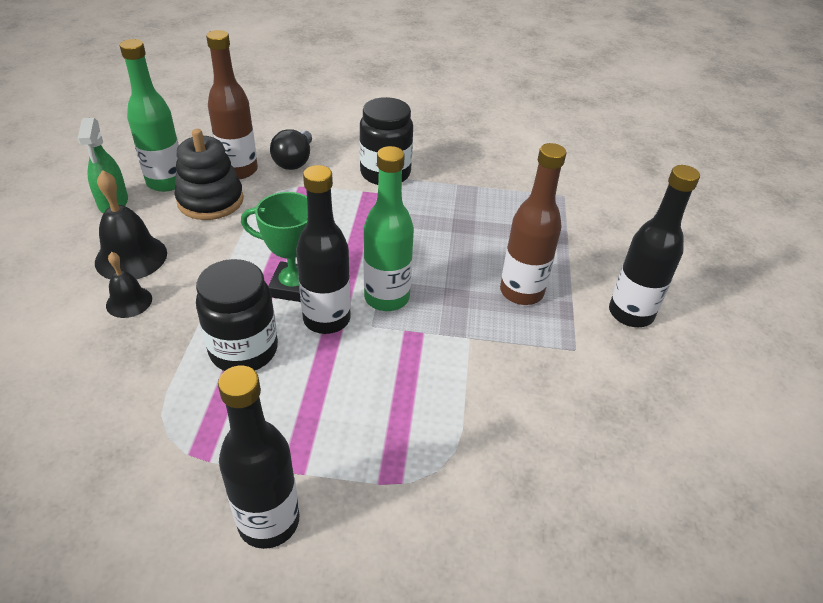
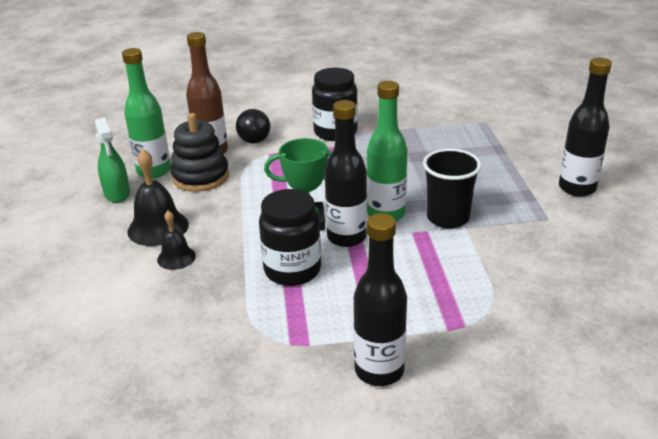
camera: 10 degrees left, 10 degrees down
(455, 320) = (447, 218): none -> black cup
(521, 292) = (488, 190): brown bottle -> none

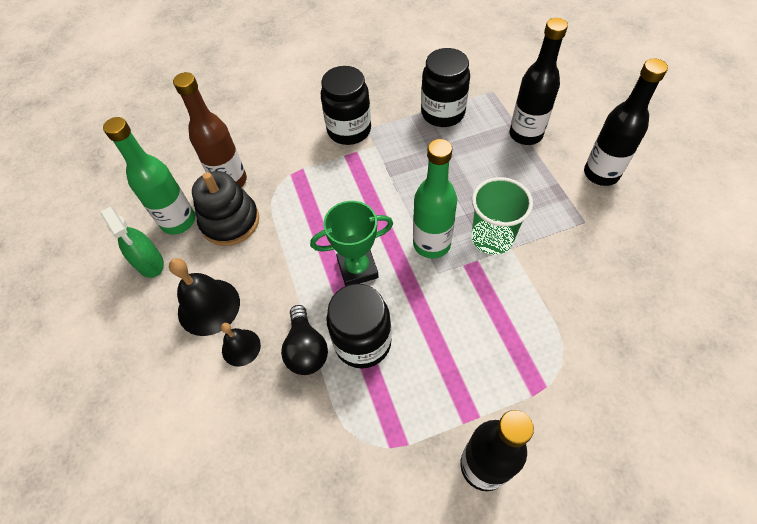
camera: 10 degrees left, 25 degrees up
(255, 137) = (269, 151): black light bulb -> black light bulb (306, 349)
(346, 237) = (402, 284): black bottle -> black bottle (525, 134)
(430, 131) = (442, 113): none -> black jar
(447, 218) = (492, 238): black cup -> green cup

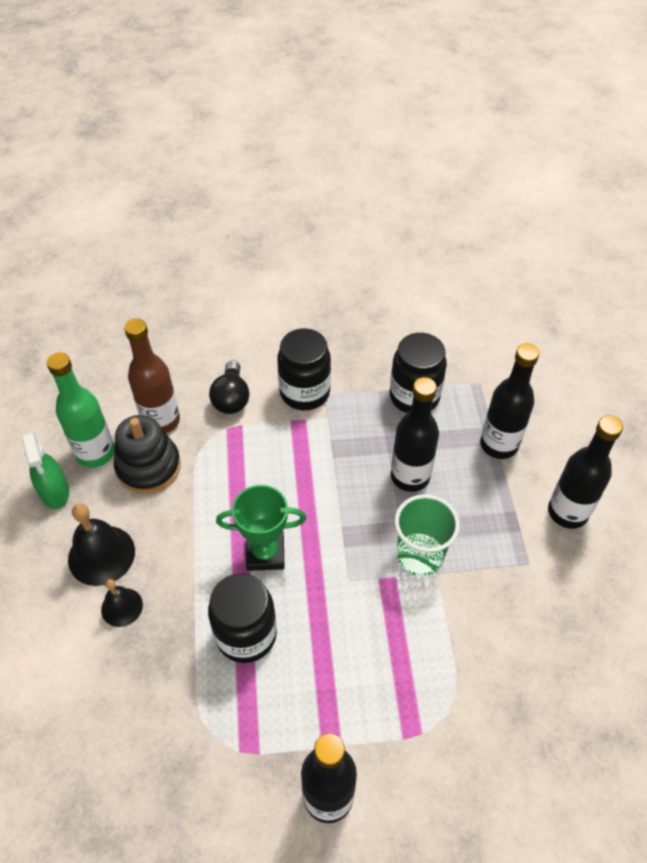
camera: 10 degrees right, 5 degrees down
(306, 349) = (186, 626): black light bulb -> black light bulb (231, 398)
(431, 244) = (352, 546): green bottle -> none
(461, 176) = (410, 476): none -> black bottle

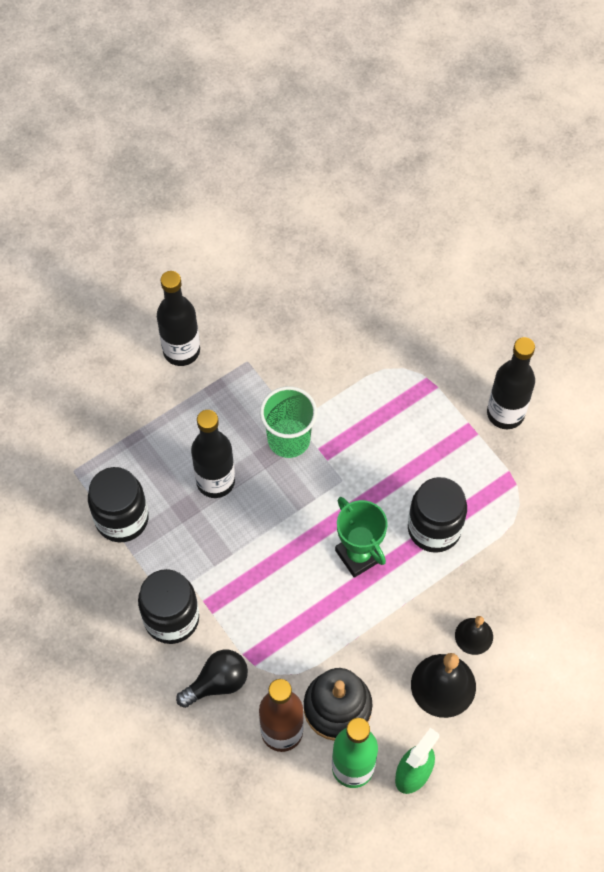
camera: 120 degrees left, 10 degrees up
(499, 445) = (139, 426): black bottle -> none

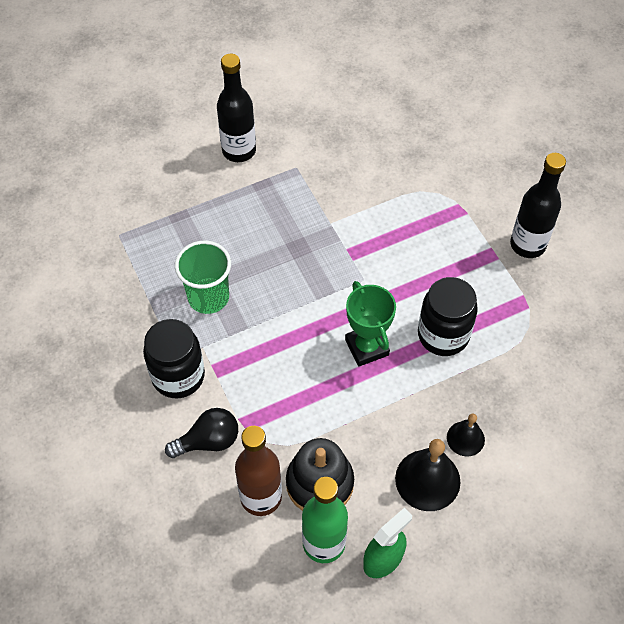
camera: 10 degrees right, 5 degrees down
(122, 519) = (153, 282): black jar -> none
(215, 481) = (245, 263): black bottle -> none
(289, 439) = (320, 237): green cup -> green cup (208, 297)

